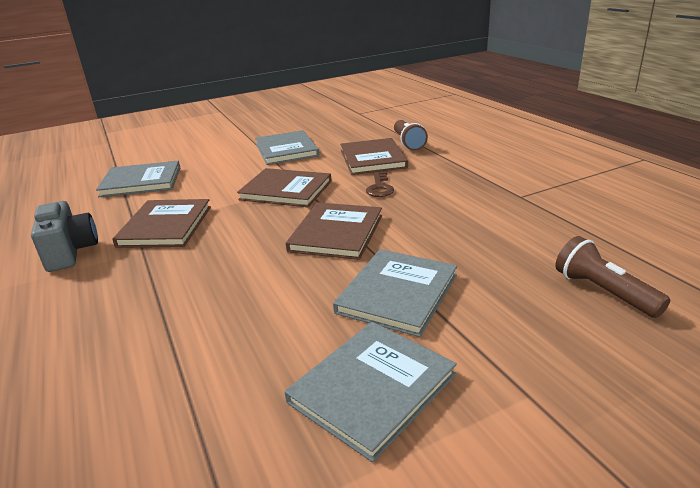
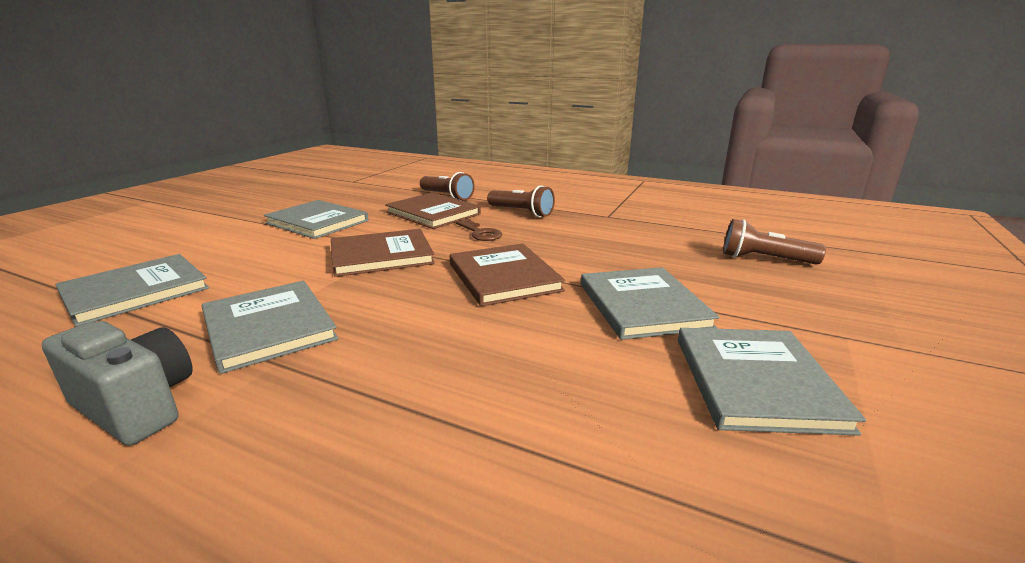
camera: 40 degrees left, 5 degrees down
(165, 226) = (269, 327): brown book -> grey book
(445, 174) = (521, 212): none -> brown flashlight

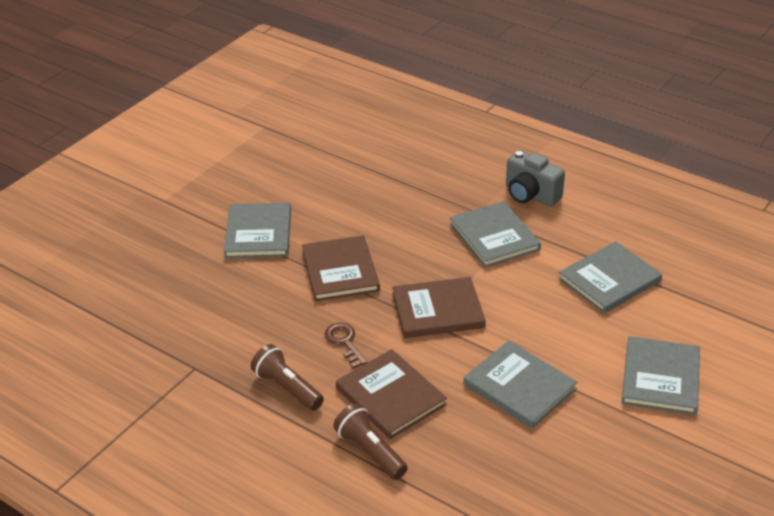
camera: 170 degrees left, 15 degrees up
(756, 382) = (242, 181): grey book -> grey book (660, 378)
(764, 259) = (122, 273): brown flashlight -> none

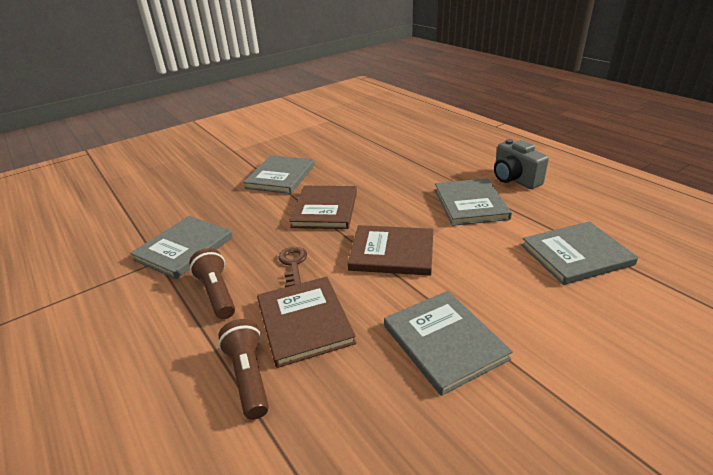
camera: 20 degrees right, 5 degrees down
(660, 378) = (623, 370): grey book -> grey book (184, 248)

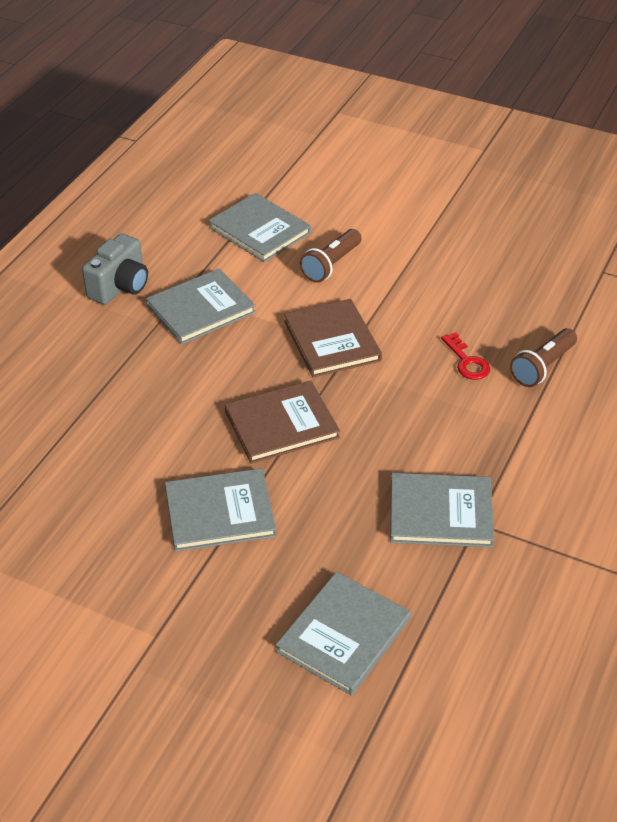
camera: 120 degrees left, 10 degrees up
(217, 293) = (481, 439): brown flashlight -> brown flashlight (331, 265)
(293, 264) = (400, 404): brown key -> none
(304, 322) = (467, 361): brown book -> red key
(444, 342) = (425, 280): grey book -> grey book (343, 635)

